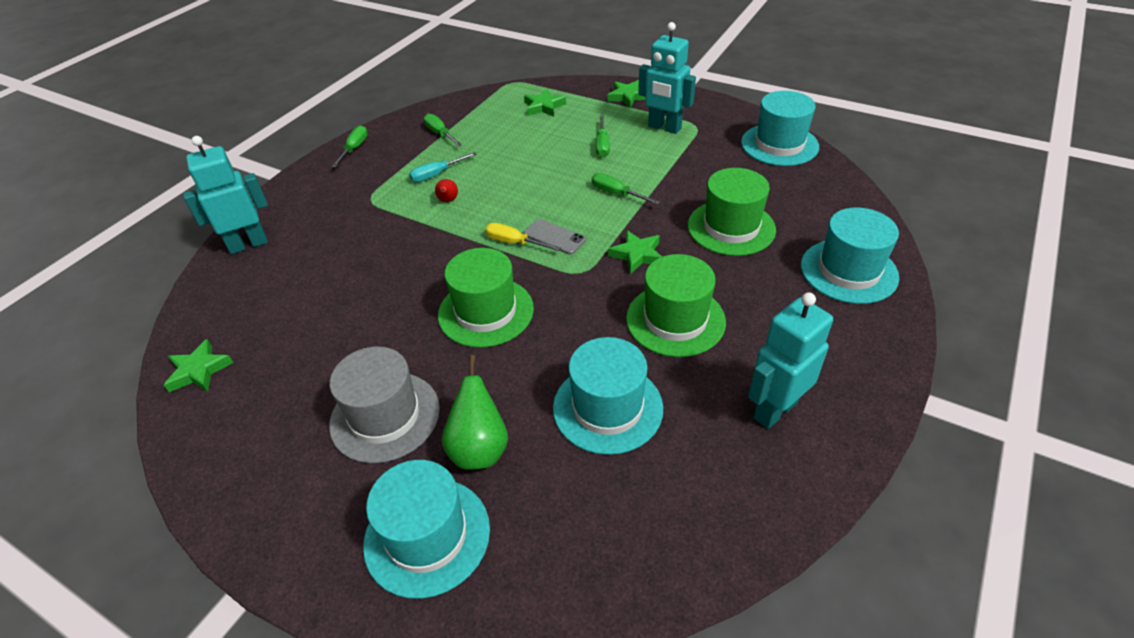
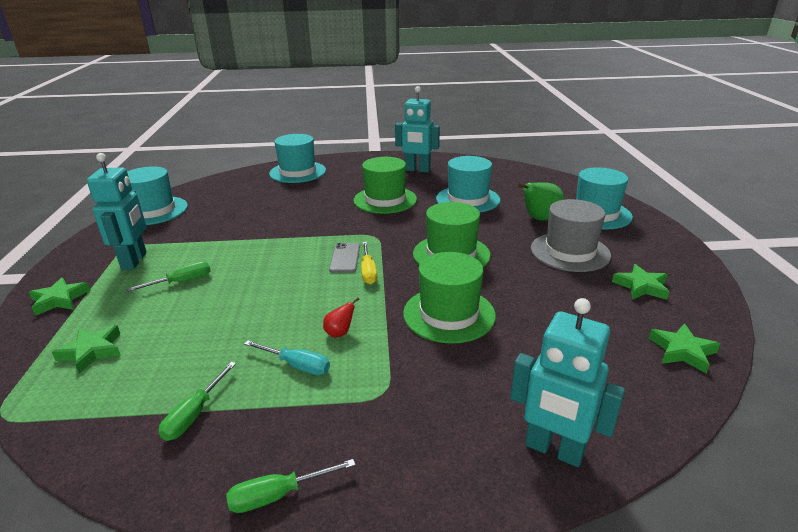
camera: 125 degrees left, 15 degrees down
(616, 194) = (264, 251): green screwdriver -> none
(637, 255) = (336, 224): green star -> green star (641, 286)
(731, 227) = (279, 204): green hat -> green hat (449, 314)

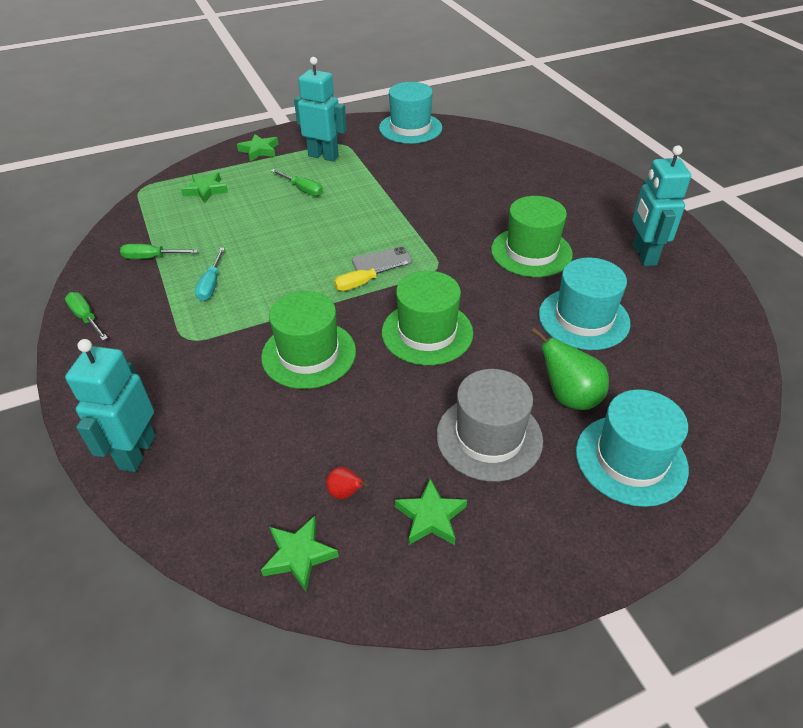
camera: 70 degrees right, 15 degrees up
(134, 261) = (323, 156): turquoise robot -> turquoise robot turned 135 degrees counterclockwise
(297, 172) = (558, 171): turquoise hat -> none
(339, 333) = (259, 294): red pear -> red pear (345, 493)

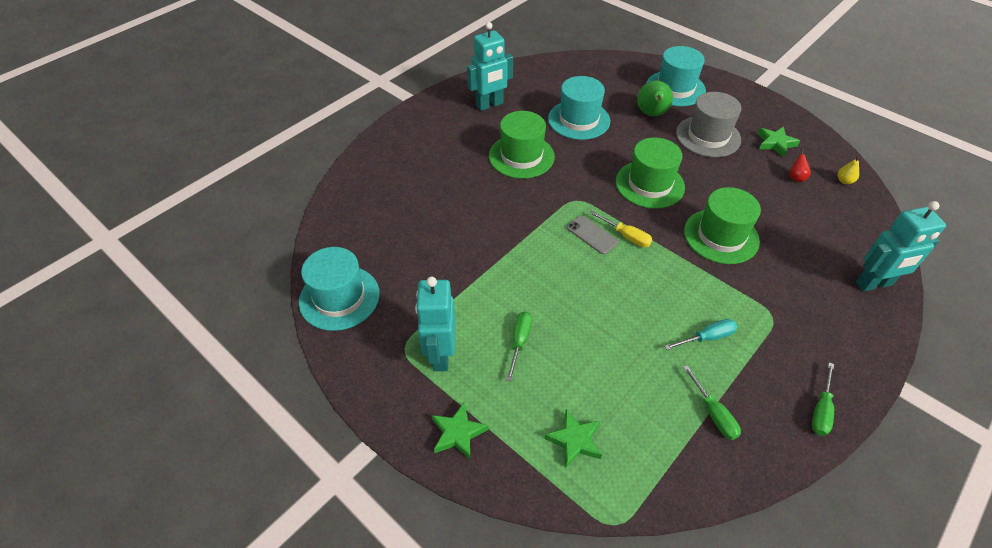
camera: 115 degrees left, 5 degrees up
(299, 555) = (844, 181): green star -> yellow pear

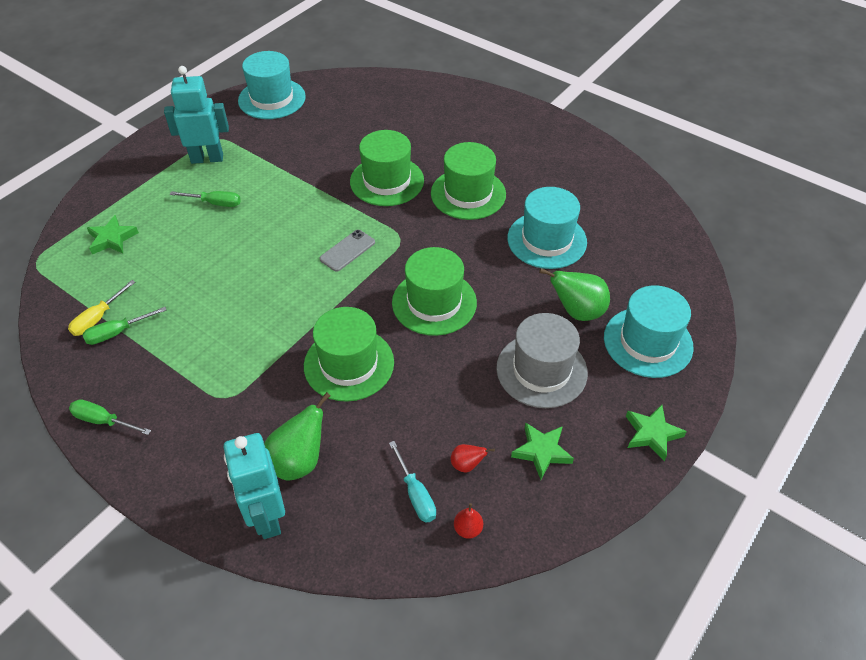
camera: 85 degrees right, 0 degrees up
(458, 433) = (133, 174): green star -> green star (652, 434)
(489, 105) = (556, 164): turquoise robot -> none
(498, 206) = (387, 181): none -> green hat
(626, 236) = (346, 278): yellow screwdriver -> yellow screwdriver (98, 318)
(707, 337) = (204, 336): turquoise screwdriver -> turquoise screwdriver (415, 494)
(820, 266) = (299, 461): none -> green pear
(844, 181) = (468, 529): yellow pear -> red pear

